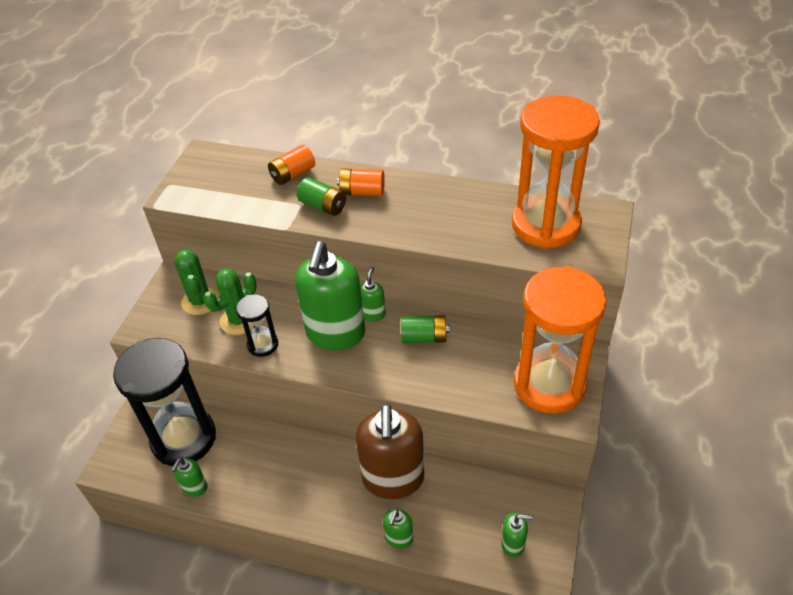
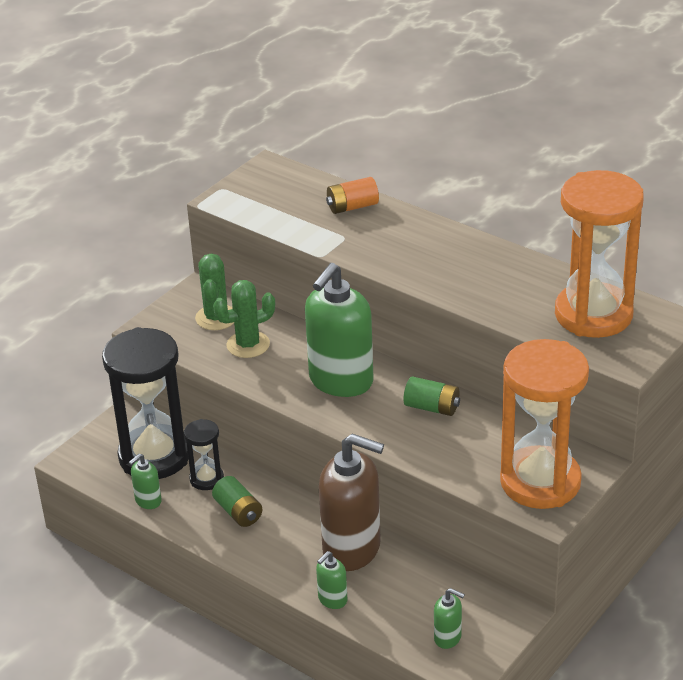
camera: 20 degrees right, 10 degrees down
(263, 344) = (261, 372): black hourglass -> black hourglass (206, 479)
(323, 206) = (368, 244): green battery -> green battery (238, 512)
(362, 192) = (416, 239): orange battery -> none
(372, 314) = (389, 373): green soap dispenser -> none
(393, 479) = (352, 549): brown soap dispenser -> brown soap dispenser turned 90 degrees counterclockwise

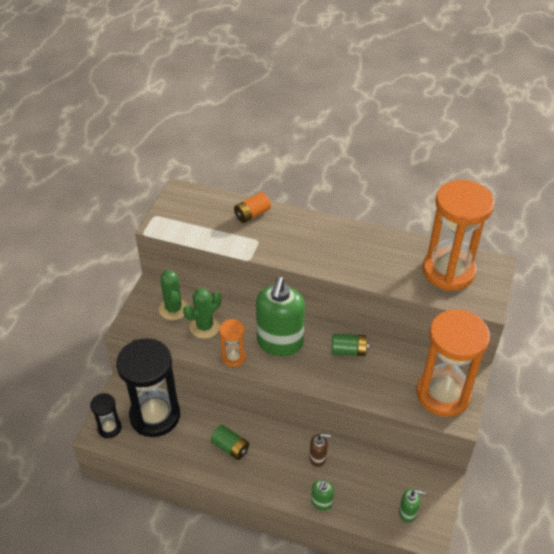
camera: 20 degrees left, 10 degrees up
(148, 501) = (165, 454): green soap dispenser -> none
(206, 479) = (198, 425): black hourglass -> black hourglass (109, 428)
(270, 385) = (233, 357): none -> orange hourglass
(352, 549) = (318, 458): brown soap dispenser -> brown soap dispenser, size x0.44

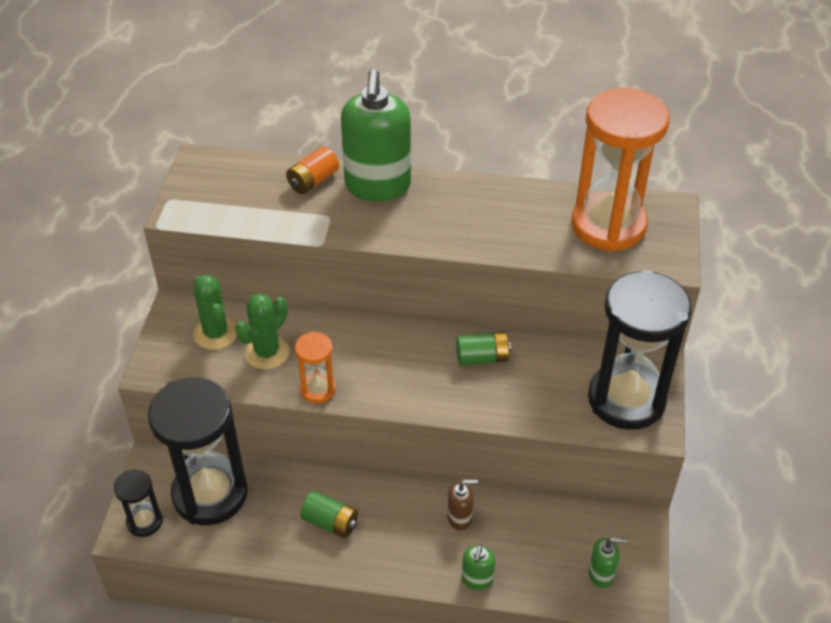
camera: 10 degrees left, 0 degrees up
(280, 343) = (381, 360): green soap dispenser -> green soap dispenser (377, 186)
(443, 394) = (626, 399): orange hourglass -> black hourglass

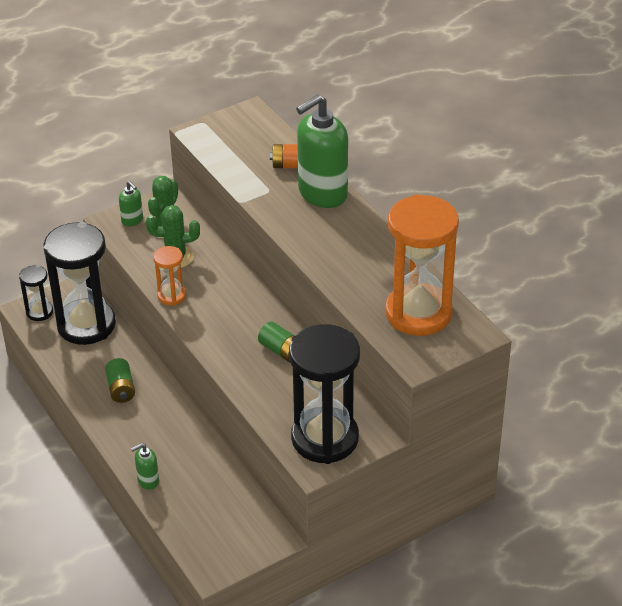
camera: 50 degrees right, 5 degrees down
(459, 518) = (186, 445): brown soap dispenser -> none
(601, 574) = (214, 539): green soap dispenser -> green soap dispenser (132, 220)

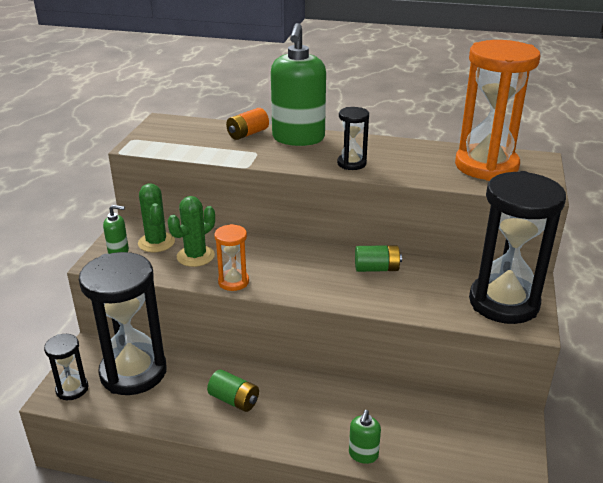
camera: 45 degrees left, 10 degrees down
(319, 245) = (351, 163): none -> black hourglass

